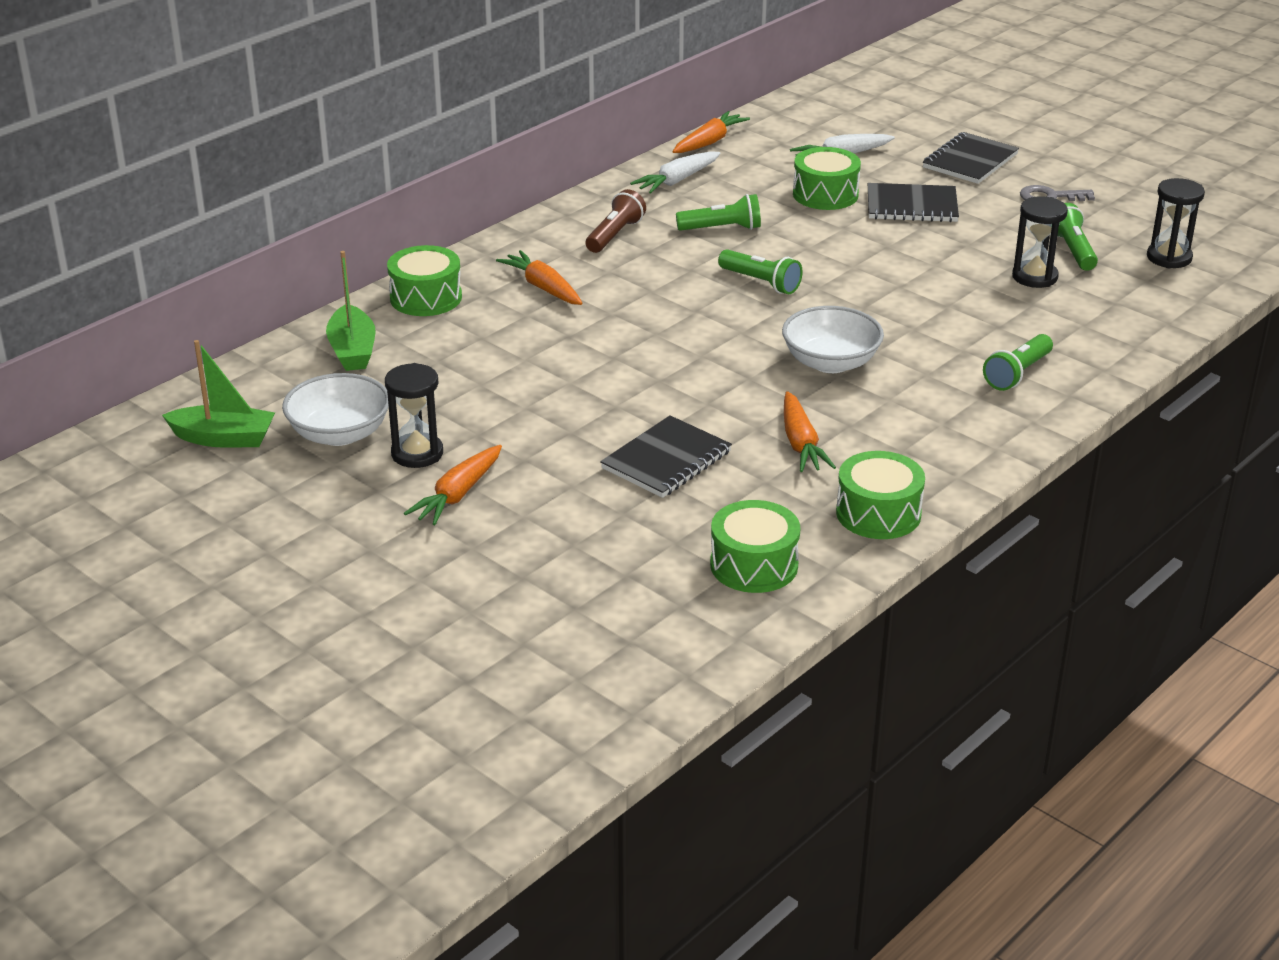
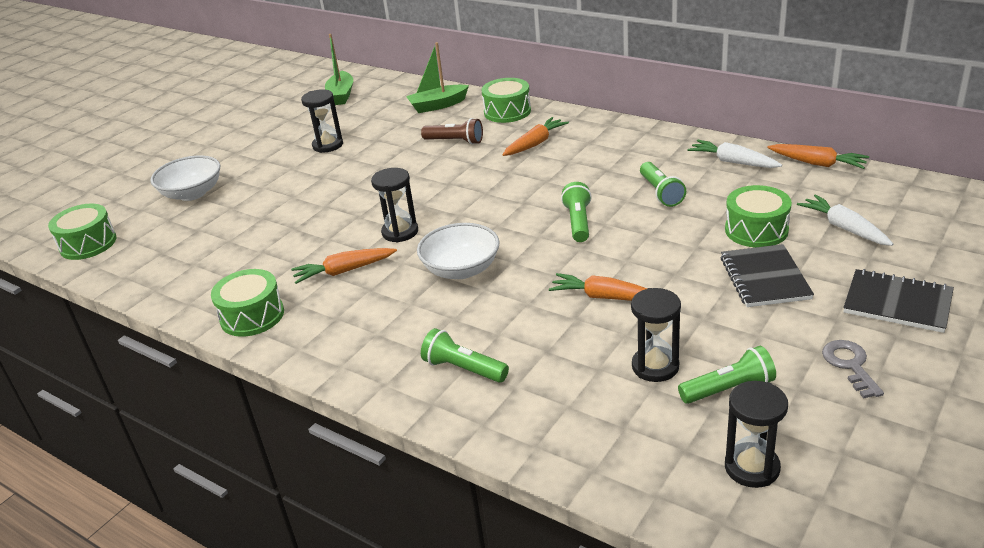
camera: 85 degrees right, 0 degrees up
(339, 434) = (347, 121): white bowl -> white bowl (192, 193)
(458, 495) = (285, 165): orange carrot -> orange carrot (604, 297)
(615, 235) = (625, 154): brown flashlight -> brown flashlight (455, 141)
(666, 460) = (321, 223): black notebook -> none
(724, 399) = (400, 232): none -> black hourglass
(754, 565) = (198, 272): green drum -> green drum (88, 244)
(761, 282) = (578, 222): green flashlight -> green flashlight turned 150 degrees clockwise

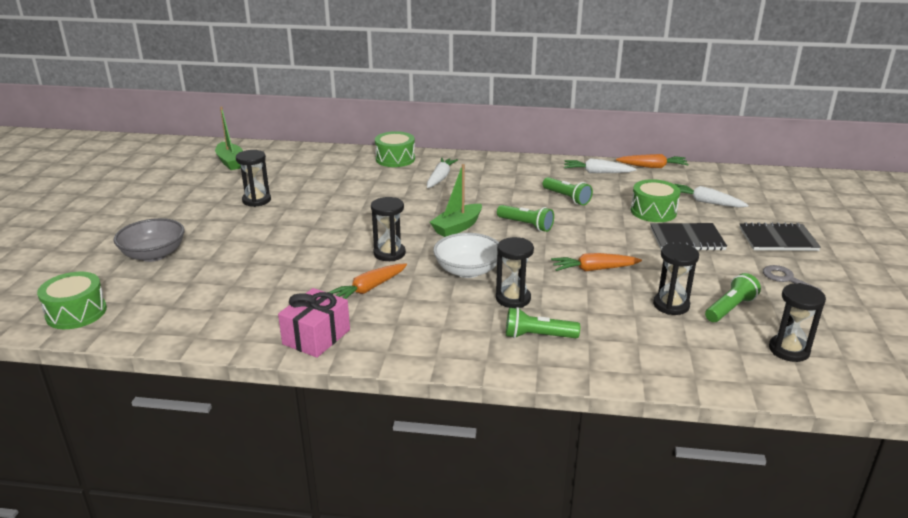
camera: 30 degrees left, 5 degrees down
(192, 193) = (154, 255): white bowl -> grey bowl
(252, 316) = (316, 337): green drum -> pink gift
(438, 105) = (330, 160): green boat -> green boat (457, 227)
(455, 141) = (372, 184): brown flashlight -> none
(478, 315) = (513, 299): none -> black hourglass
(535, 143) = (440, 178): orange carrot -> white carrot
(578, 222) = (526, 225): green flashlight -> green flashlight turned 150 degrees clockwise
(764, 278) = (687, 239): black notebook -> black notebook turned 60 degrees counterclockwise

